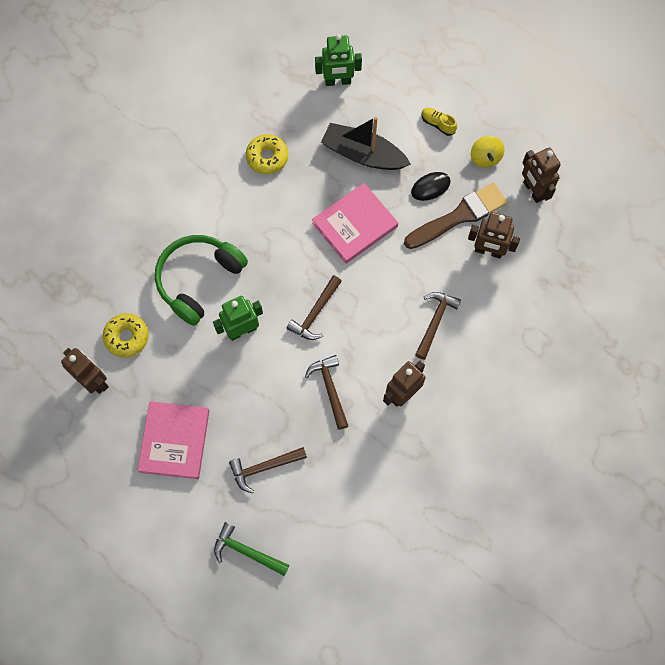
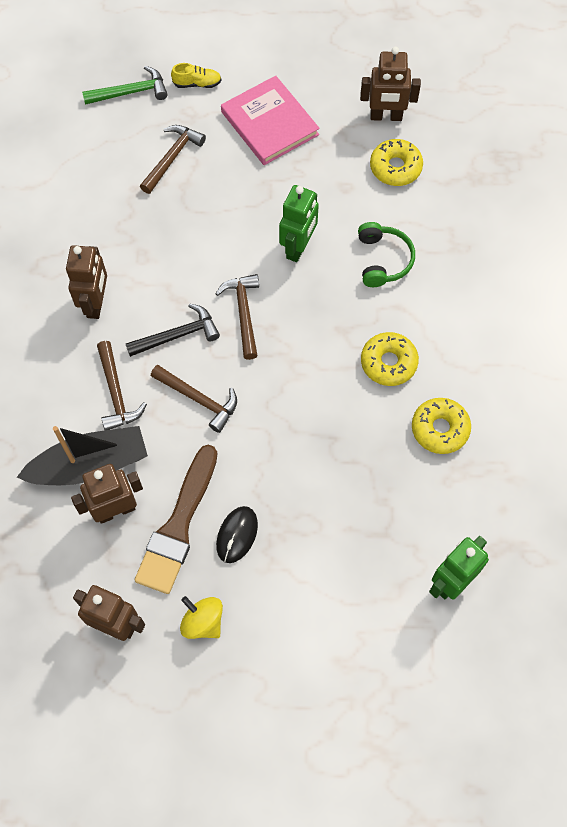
camera: 140 degrees right, 5 degrees down
(199, 280) = (383, 260): green headphones -> green headphones, size x0.60
(258, 215) = (388, 363): none -> yellow donut
(330, 389) = (169, 258): brown hammer -> brown hammer (199, 399)
(355, 224) = (282, 429): pink book -> none
(363, 154) = (343, 514): black boat -> black boat (90, 465)
(368, 330) = (178, 335): none -> black hammer
(438, 124) = (292, 621): yellow shoe -> yellow shoe (197, 83)

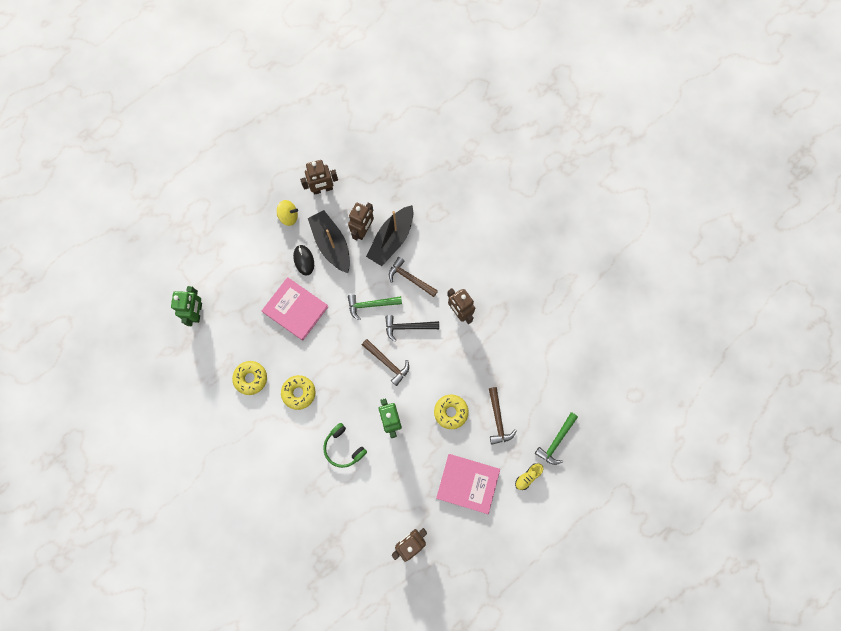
camera: 140 degrees right, 10 degrees up
(178, 335) = (408, 327): black hammer -> black hammer turned 60 degrees clockwise
(178, 526) = (331, 244): brown brush -> black boat
(199, 399) = (371, 305): brown hammer -> green hammer
(306, 474) = (295, 309): none -> pink book
(395, 168) = (380, 510): yellow donut -> yellow donut (450, 412)

